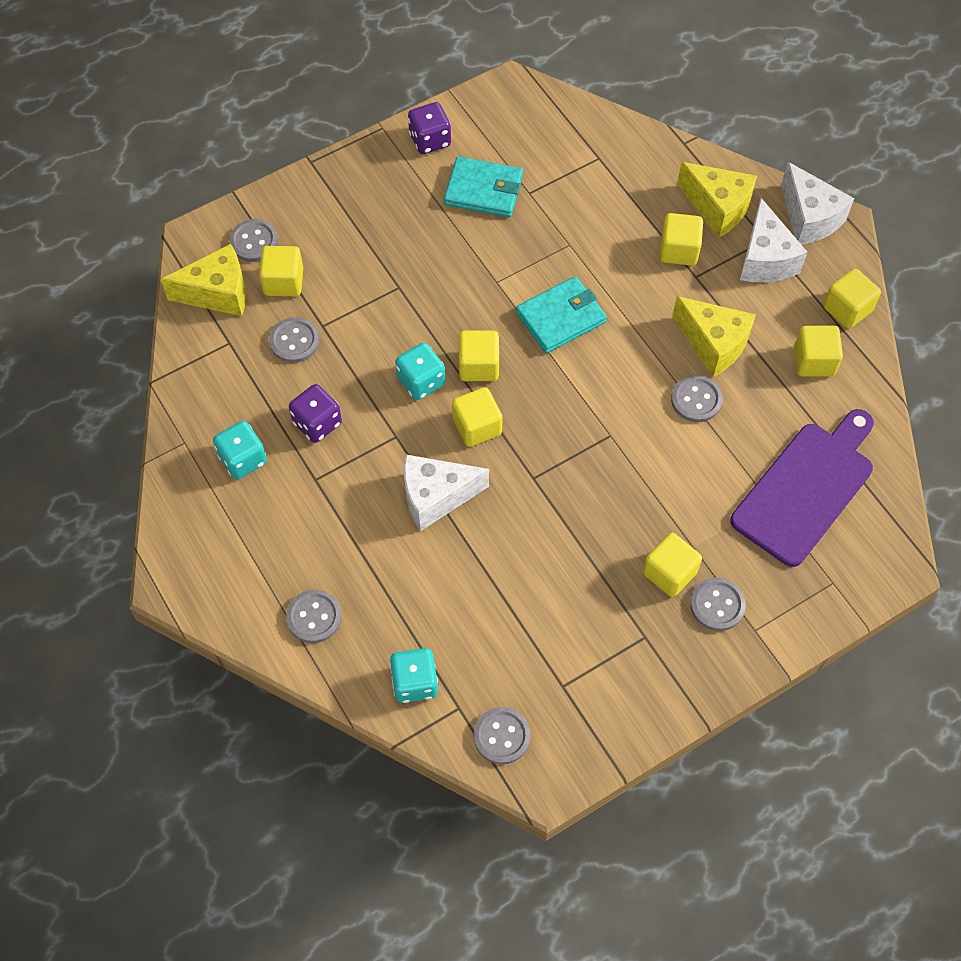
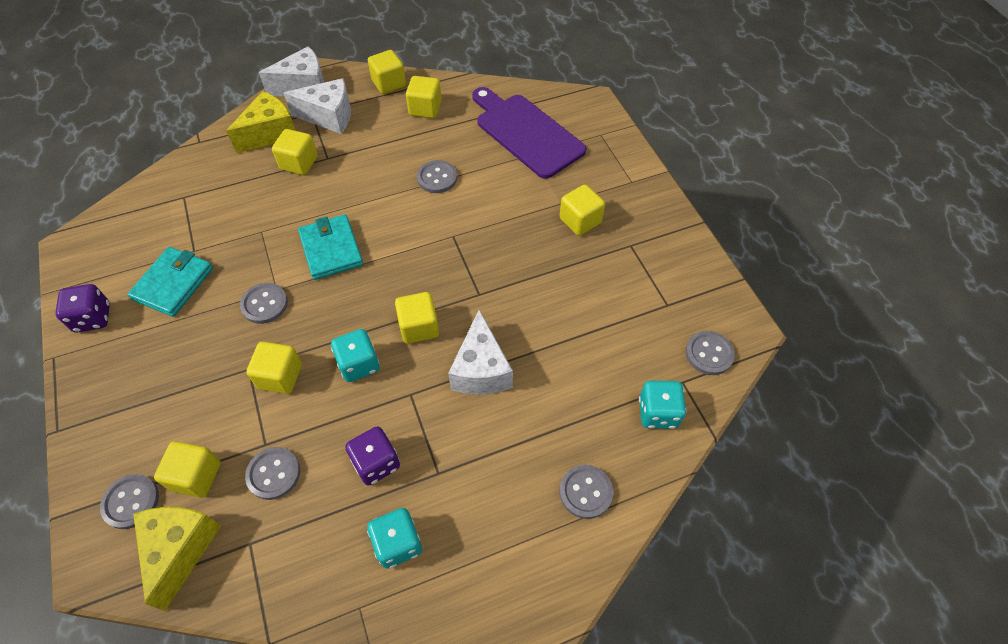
camera: 80 degrees left, 5 degrees down
(479, 366) = (358, 316): yellow cube -> yellow cube (280, 376)
(713, 344) = (391, 159): yellow cheese -> none
(717, 605) = (610, 198): grey button -> grey button (264, 304)

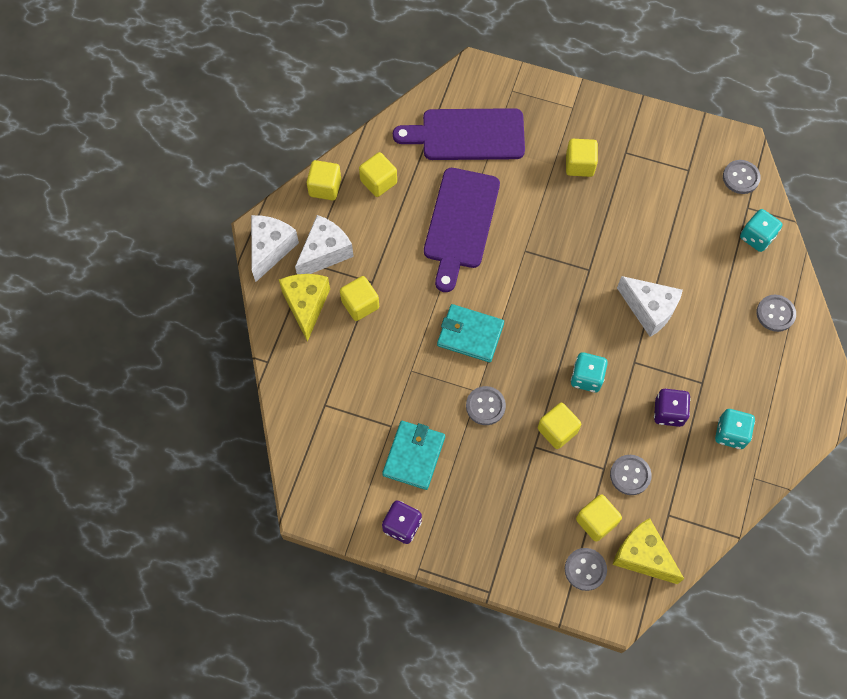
camera: 50 degrees left, 10 degrees up
(173, 284) = (414, 456): turquoise wallet -> turquoise wallet turned 45 degrees clockwise
(419, 327) = (586, 323): yellow cube -> none
(437, 178) = (460, 223): grey button -> purple cutting board

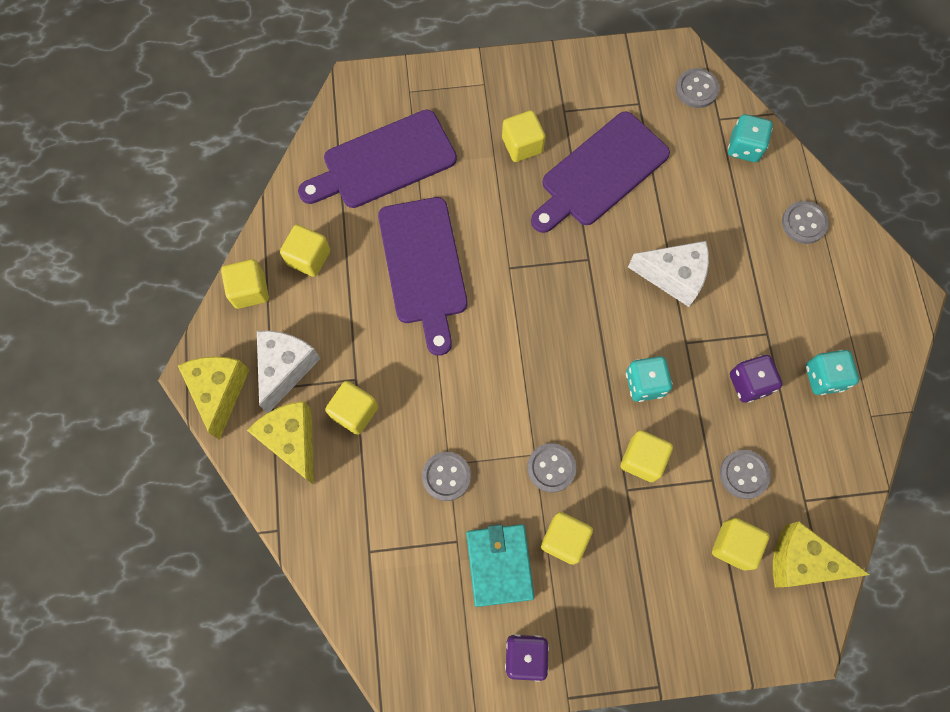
camera: 25 degrees left, 5 degrees up
(270, 249) = (219, 392): white cheese -> yellow cheese
(470, 334) = (495, 391): turquoise wallet -> none
(470, 460) = (564, 539): none -> yellow cube
(585, 569) = (749, 607): grey button -> grey button (446, 476)
(630, 210) = (600, 173): none -> purple cutting board

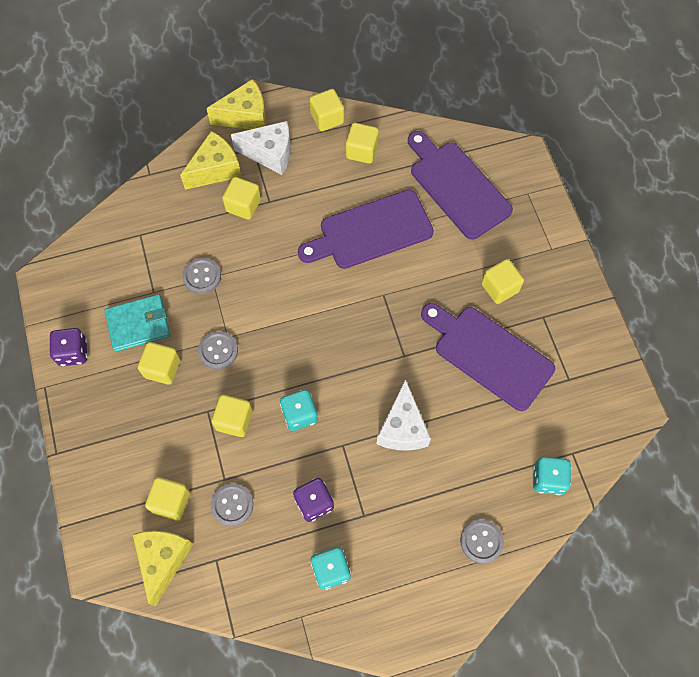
camera: 80 degrees right, 5 degrees down
(696, 89) = (598, 429): grey button -> none

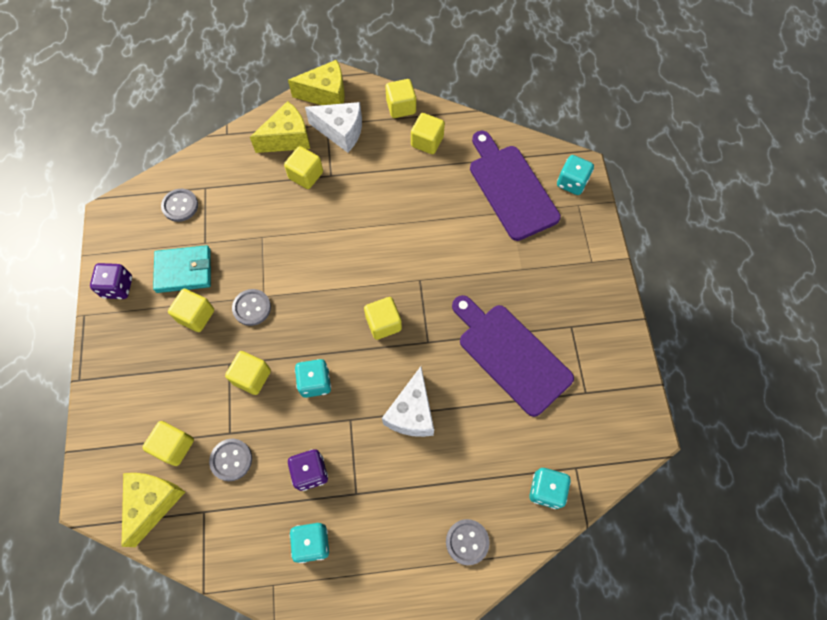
camera: 10 degrees right, 0 degrees up
(202, 276) = (252, 235): grey button -> grey button (180, 206)
(371, 231) = (420, 218): purple cutting board -> none
(499, 288) = (533, 291): yellow cube -> yellow cube (383, 323)
(517, 171) = (571, 183): none -> turquoise dice

